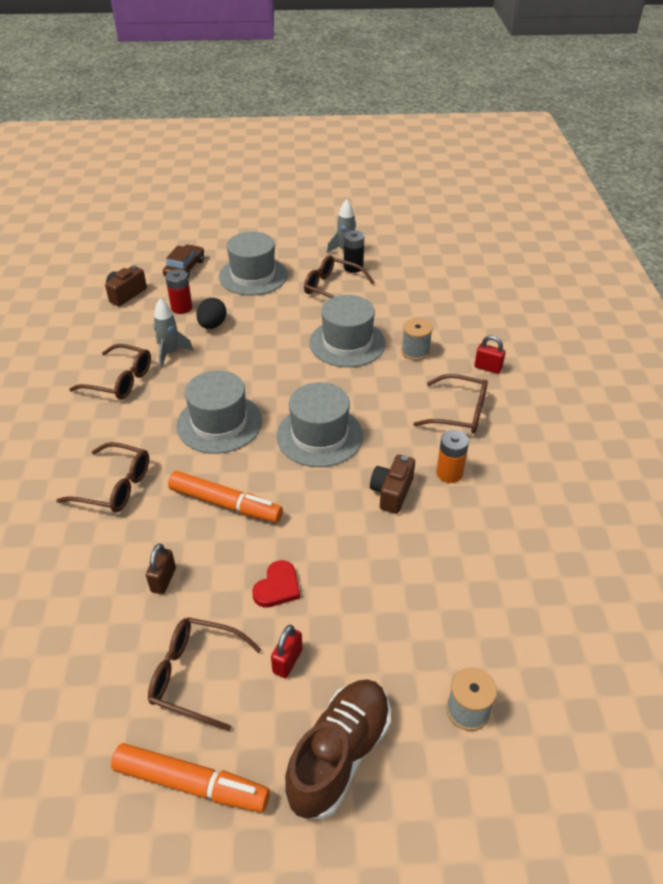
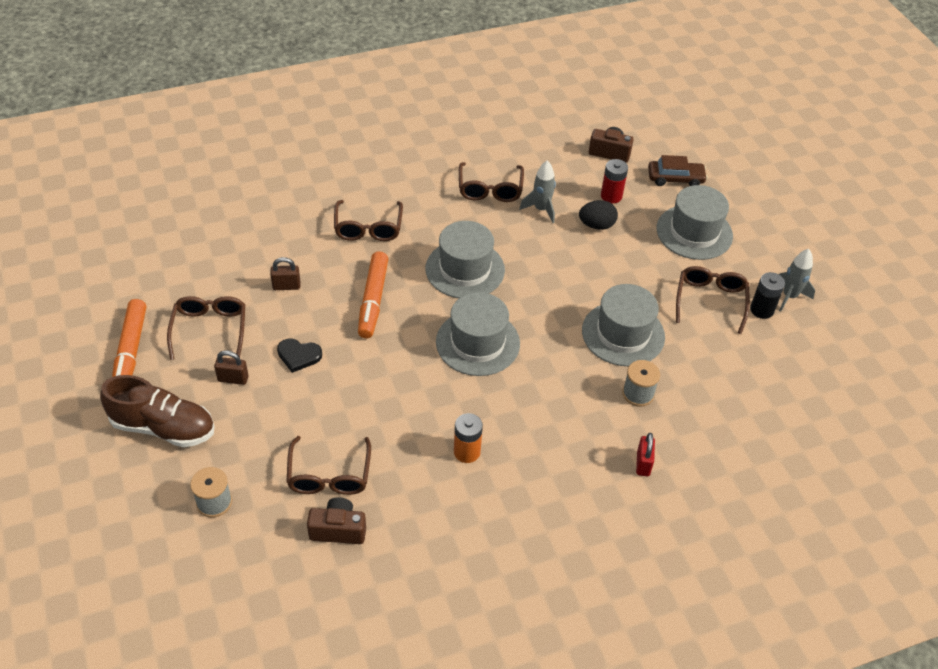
camera: 70 degrees right, 5 degrees up
(277, 587) = (298, 356): red heart -> black heart
(287, 661) = (233, 379): red padlock -> brown padlock
(391, 492) = (426, 411): brown camera -> brown camera (338, 529)
(459, 413) = (557, 447): brown glasses -> brown glasses (329, 475)

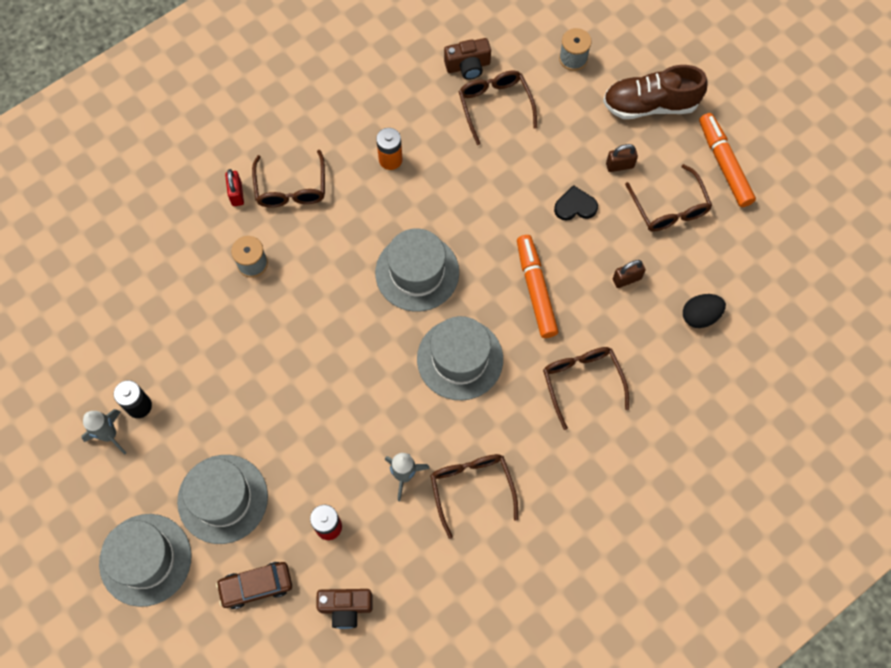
camera: 165 degrees right, 20 degrees up
(596, 225) = (336, 472): black egg -> black egg (700, 316)
(623, 334) = (278, 328): grey hat -> grey hat (145, 559)
(710, 301) = (194, 400): brown glasses -> brown glasses (291, 188)

